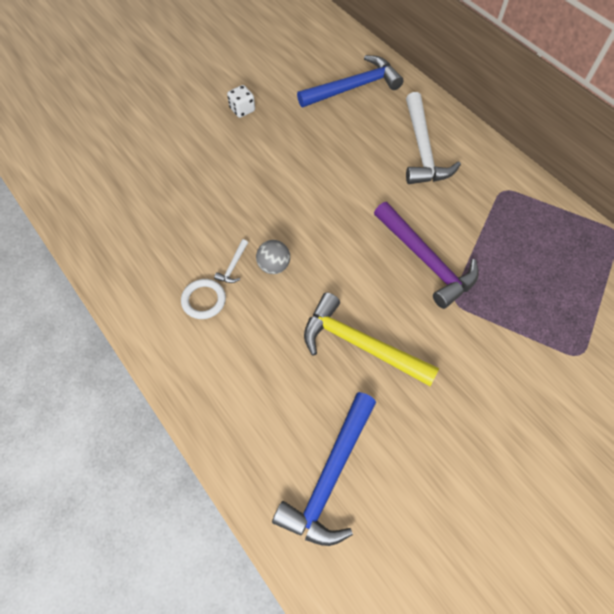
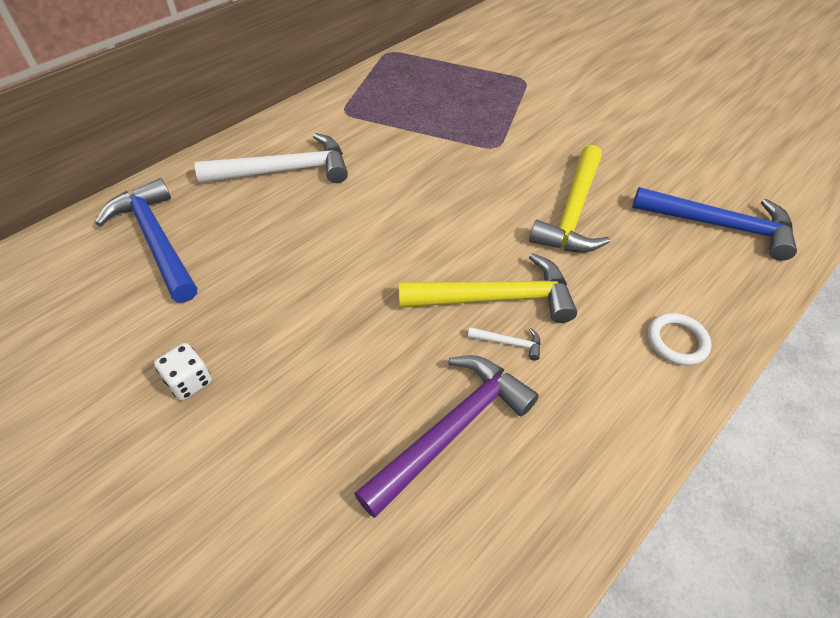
camera: 100 degrees left, 10 degrees down
(204, 300) = (573, 368): white ring -> white ring (677, 341)
(274, 266) = (495, 298): grey ball -> yellow hammer
(426, 260) = (451, 166): purple hammer -> purple hammer (451, 429)

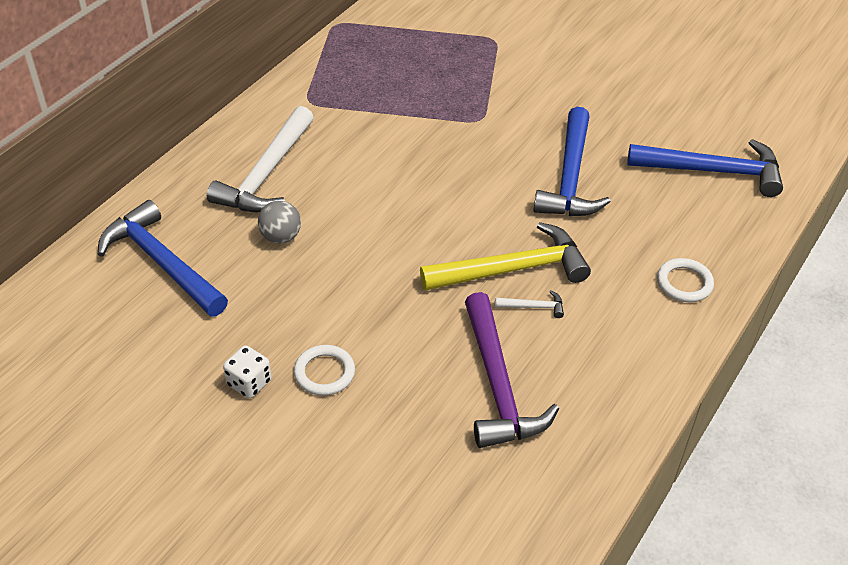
camera: 10 degrees left, 5 degrees down
(270, 383) = (324, 373): none -> white ring
(276, 231) = (281, 237): none -> grey ball
(284, 170) = (267, 174): white hammer -> white hammer turned 135 degrees clockwise
(451, 429) = (498, 385): purple hammer -> purple hammer turned 135 degrees clockwise
(573, 212) = (570, 177): yellow hammer -> blue hammer

